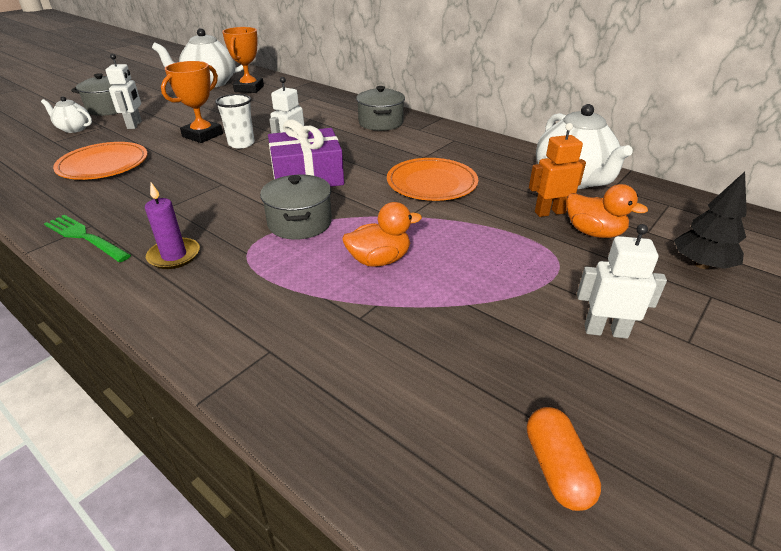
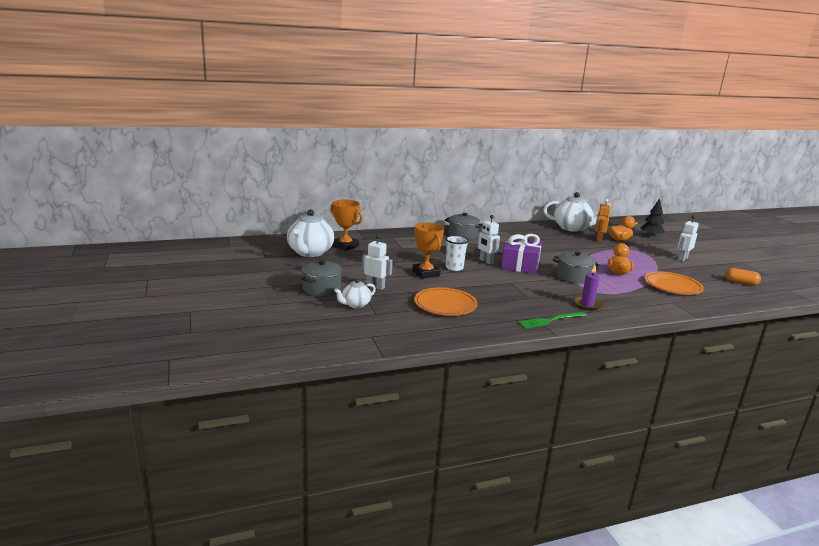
camera: 60 degrees left, 15 degrees down
(432, 183) = (553, 247): orange plate -> orange plate (672, 286)

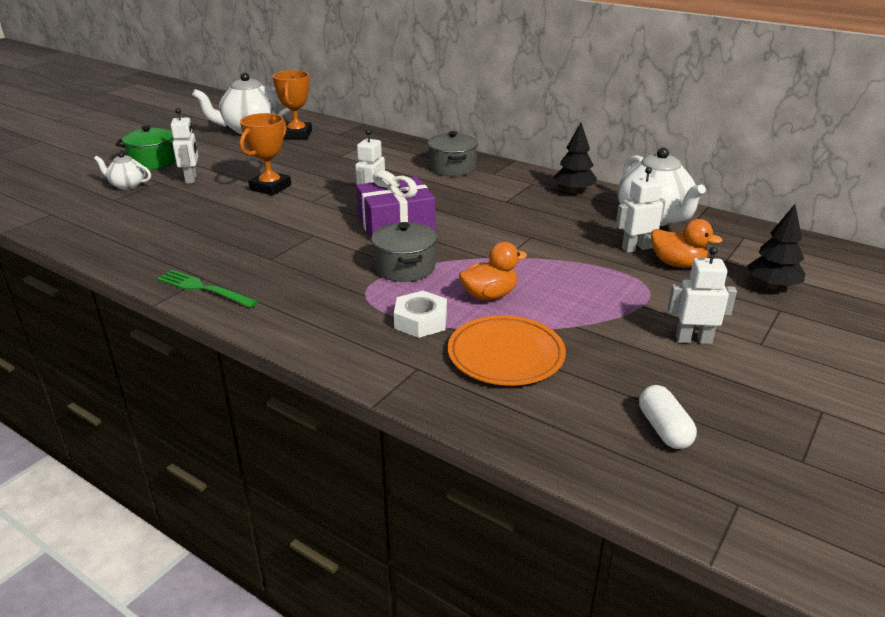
camera: 55 degrees right, 10 degrees up
(321, 289) = (153, 162): grey pot -> green pot
(445, 304) = (182, 221): orange plate -> none
(454, 268) = (315, 195): white cup -> none
(526, 228) = (573, 191): none -> black tree
(587, 305) = (298, 300): purple candle -> none
(598, 240) = (636, 248): orange robot -> white robot
(631, 290) = (421, 321): none -> white nut
(740, 283) = (664, 429): orange capsule -> white capsule

